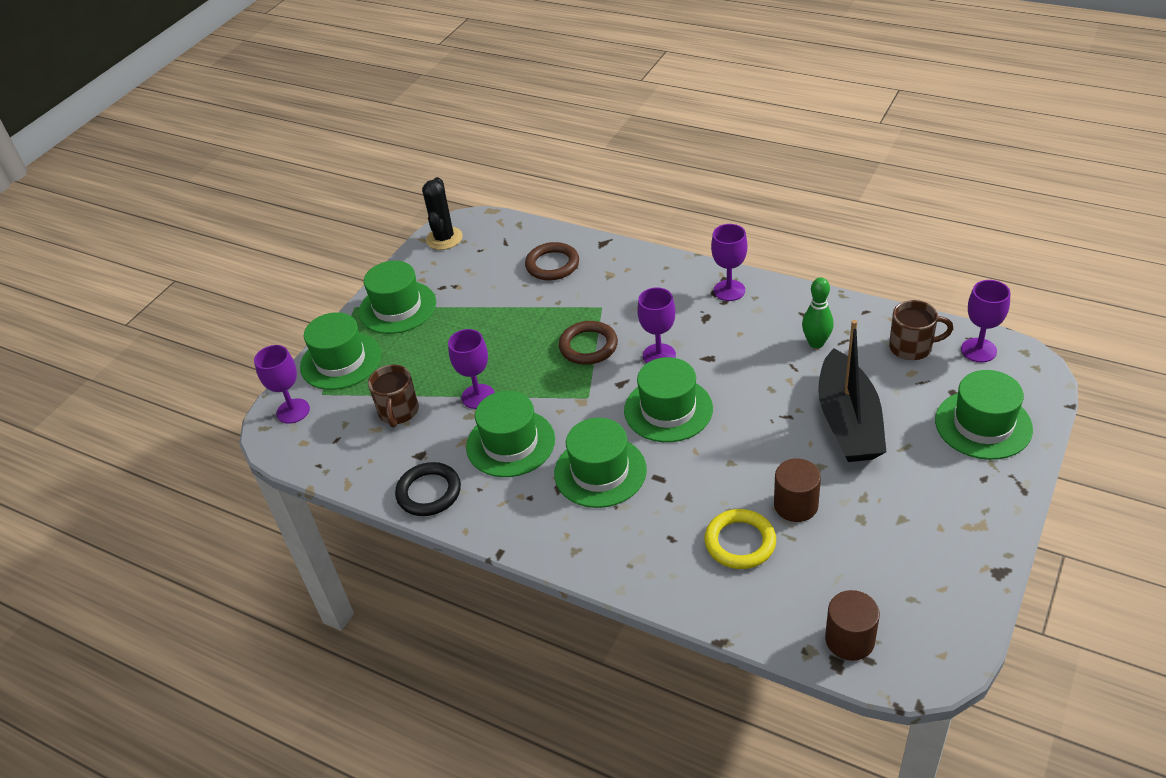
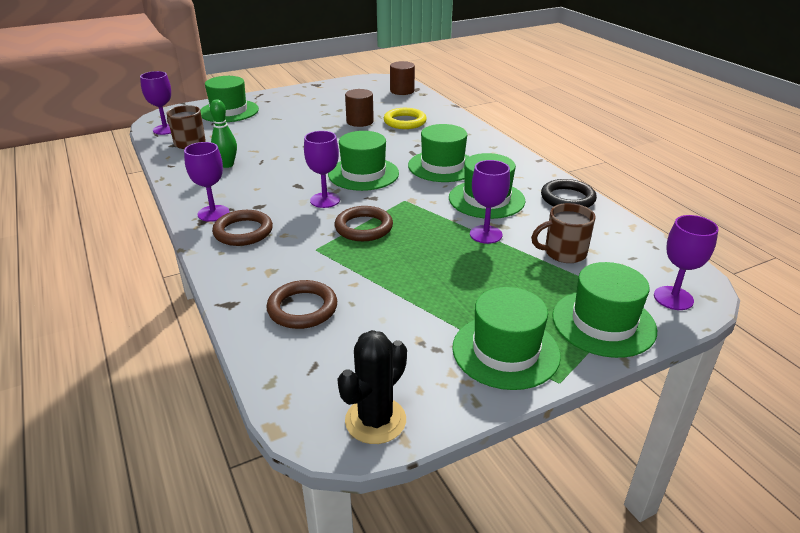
camera: 150 degrees left, 10 degrees down
(398, 412) = (563, 253): brown mug -> brown mug turned 135 degrees counterclockwise
(677, 289) = (243, 232): none -> brown ring
(848, 421) = (281, 133): black boat -> none

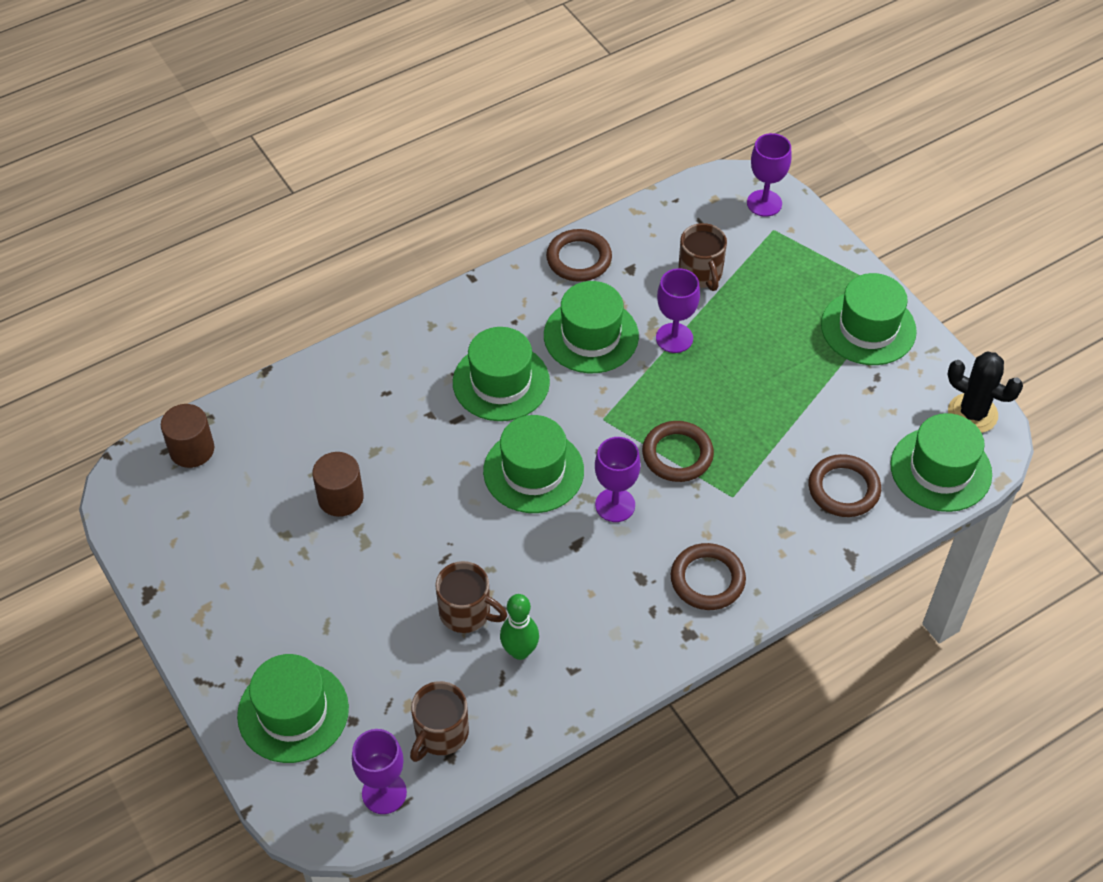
camera: 95 degrees left, 20 degrees up
(213, 213) = (667, 626): purple goblet -> none
(263, 151) = (466, 612): none -> brown mug
(405, 122) = (340, 435): yellow ring -> none
(567, 198) = (579, 259): black ring -> brown ring
(603, 323) = (813, 257): green hat -> green hat (940, 469)

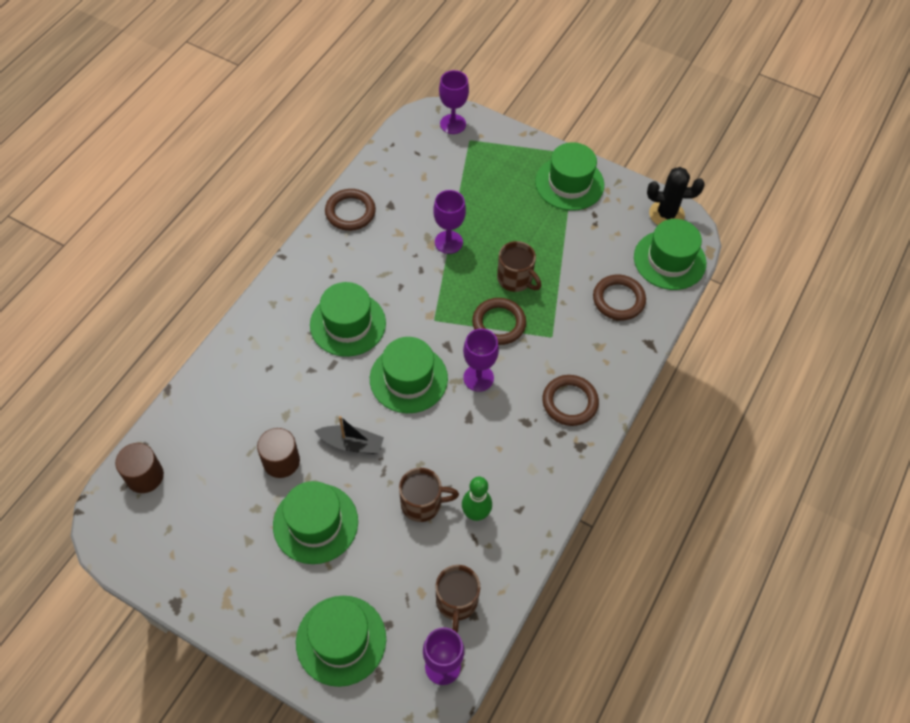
camera: 30 degrees left, 5 degrees up
(427, 513) = (351, 444): none -> black boat
(591, 336) = (391, 264): green hat -> green hat (315, 523)
(700, 274) = (440, 190): brown mug -> brown mug (515, 279)

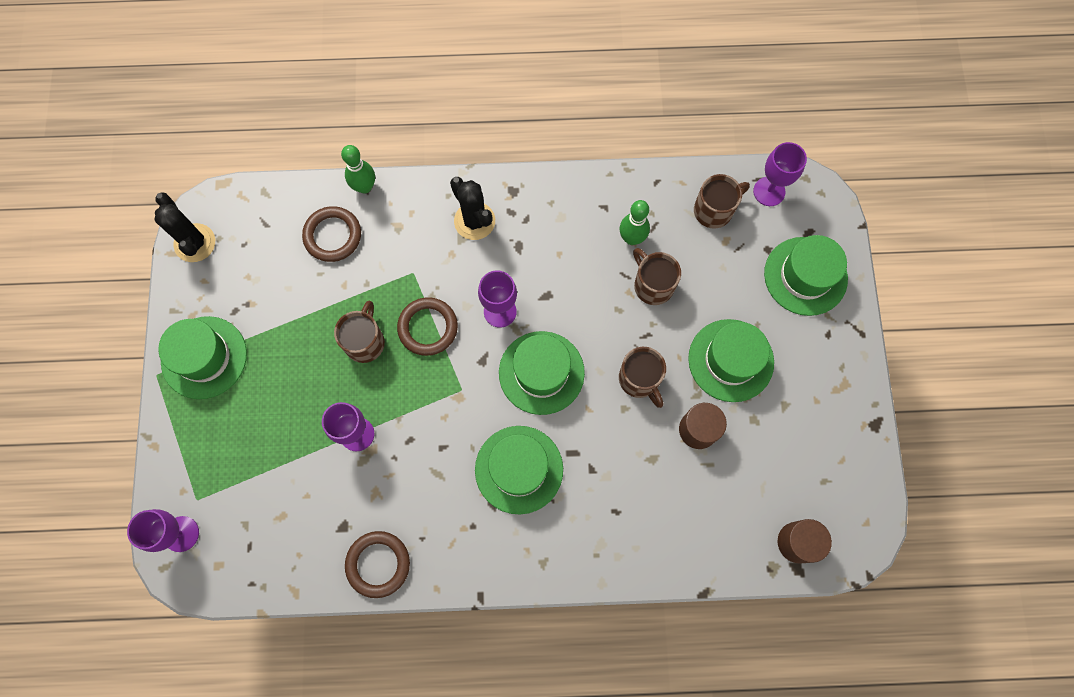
camera: 120 degrees left, 15 degrees up
(351, 444) = (639, 380): black boat -> brown mug
(570, 402) = (474, 221): brown ring -> black cactus
(650, 341) = (364, 187): none -> green bowling pin
(669, 260) = (255, 213): green hat -> none

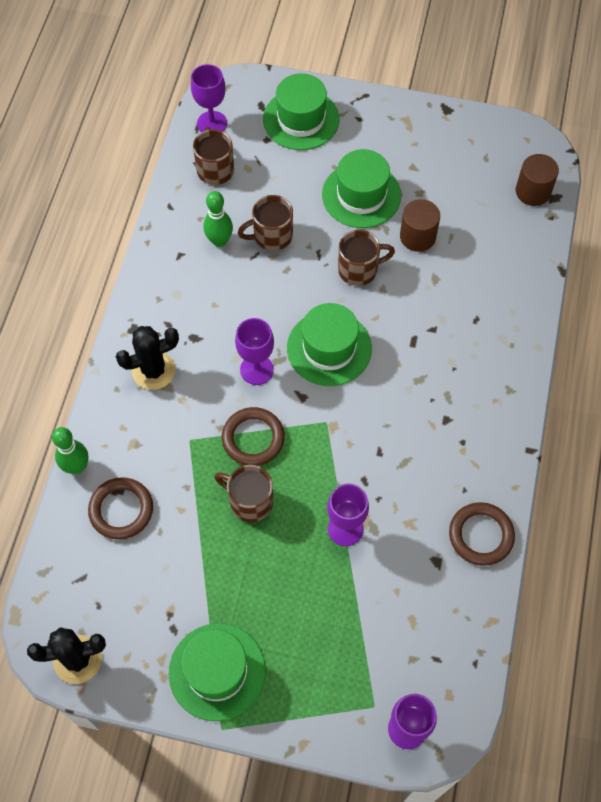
camera: 75 degrees left, 10 degrees down
(519, 469) = (418, 389): green hat -> none

